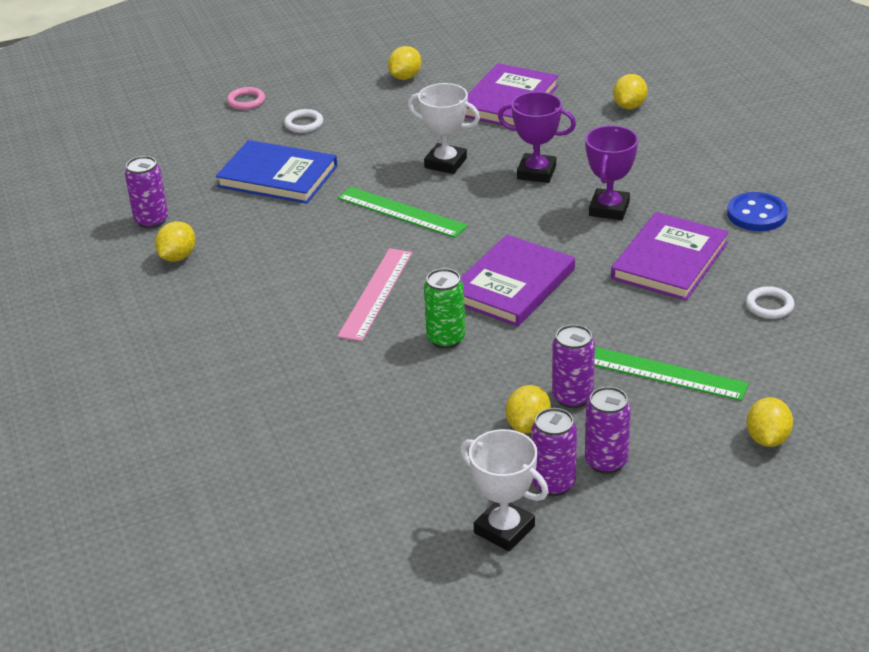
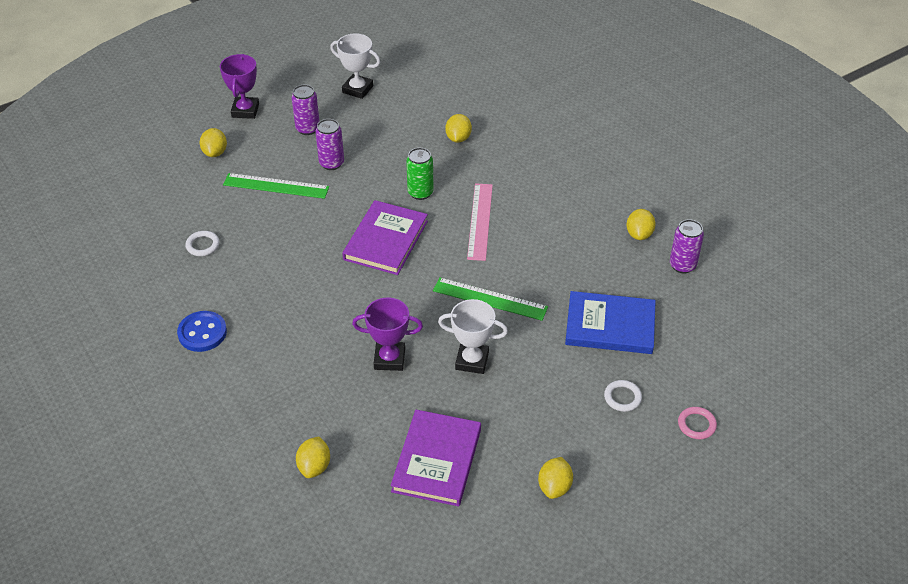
camera: 165 degrees right, 10 degrees up
(528, 425) = (355, 143): yellow lemon -> yellow lemon (458, 138)
(553, 484) = (335, 114): purple can -> none
(609, 209) = (322, 323): purple trophy -> purple trophy (245, 110)
(670, 261) = (272, 276): purple book -> none

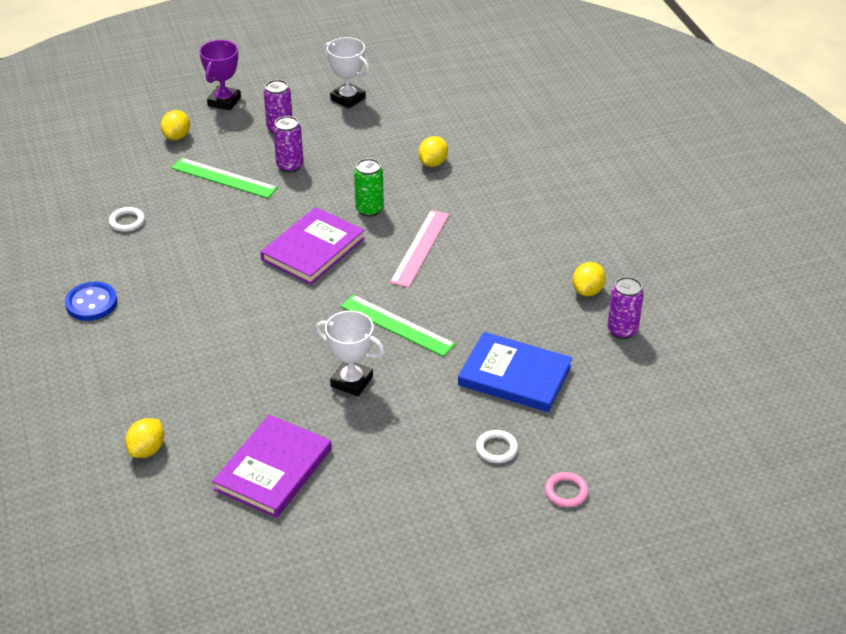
camera: 15 degrees right, 5 degrees down
(389, 359) = (267, 363): purple trophy -> none
(554, 487) = (384, 521): yellow lemon -> none

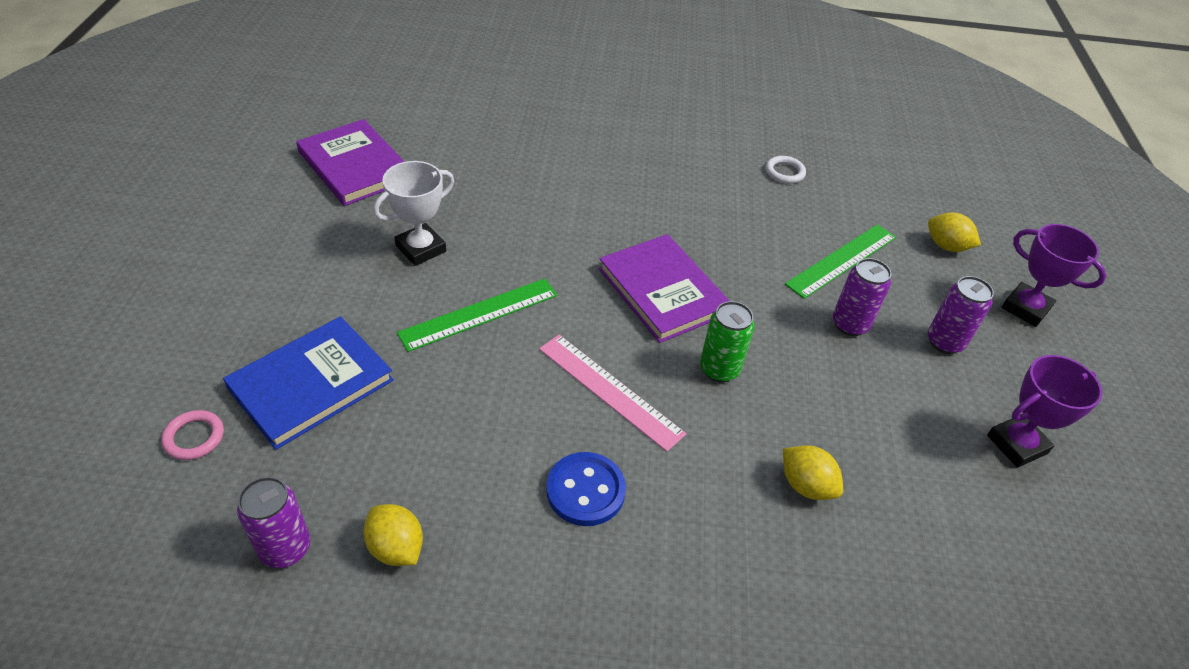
camera: 110 degrees right, 5 degrees up
(91, 303) = (662, 124): blue button -> blue button (585, 490)
(147, 450) = (444, 110): yellow lemon -> none
(348, 99) = (1017, 444): white trophy -> purple trophy
(496, 449) = (224, 320): white ring -> none
(566, 492) = (109, 350): pink ring -> pink ring (194, 437)

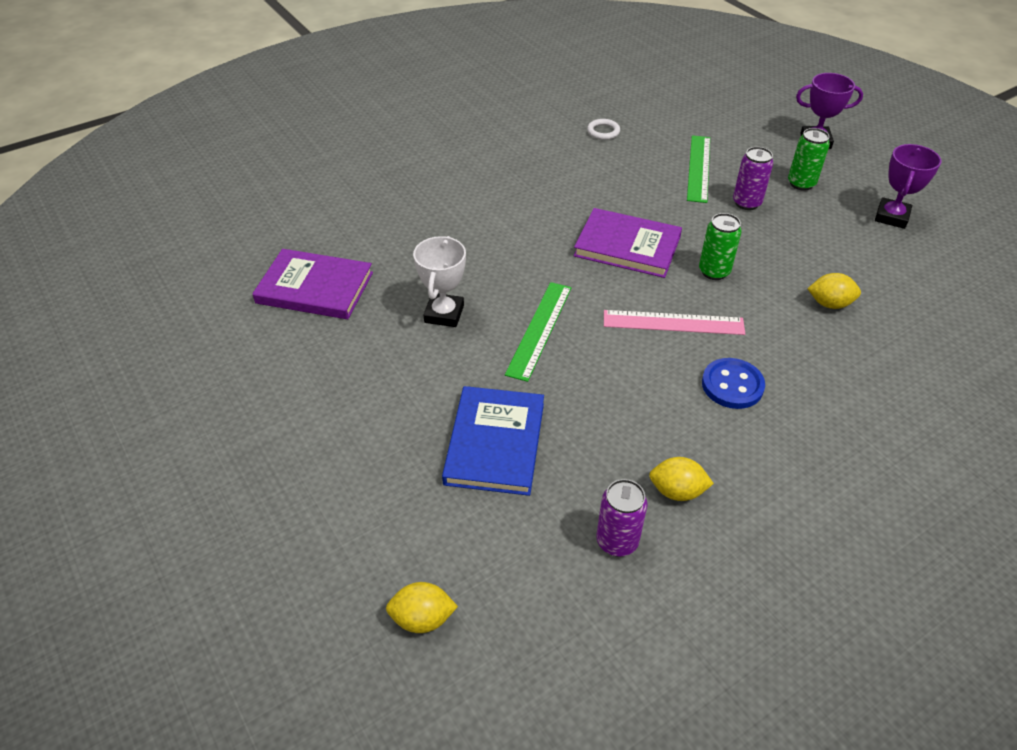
camera: 35 degrees left, 0 degrees up
(194, 437) = (466, 528): pink ring -> none
(944, 342) = (801, 183): purple can -> green can
(946, 246) = (740, 128): yellow lemon -> yellow lemon (422, 618)

